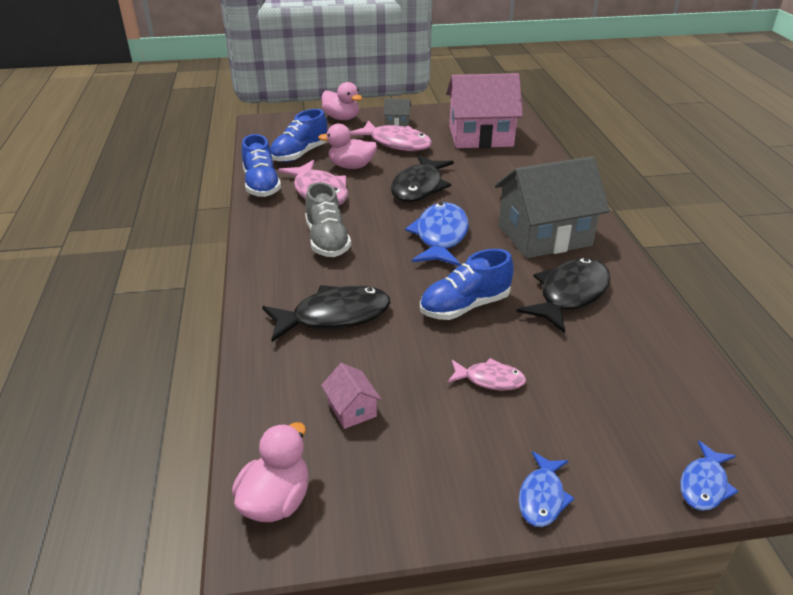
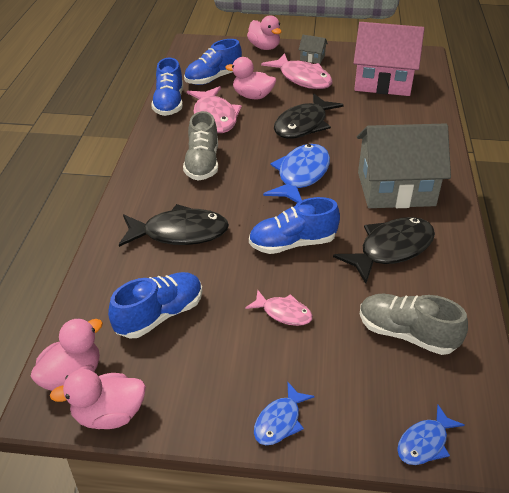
camera: 15 degrees right, 5 degrees up
(341, 536) = (109, 415): none -> pink duck
(352, 409) = (160, 315): pink house -> blue shoe
(628, 376) = (406, 334): none -> grey shoe

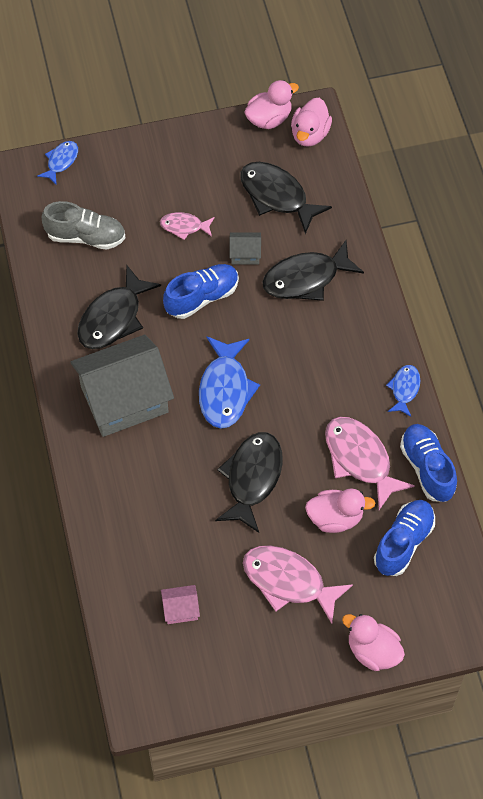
camera: 160 degrees right, 20 degrees up
(160, 315) = (277, 196): blue shoe -> black fish
(202, 164) = (333, 375): grey shoe -> none
(279, 421) = (157, 147): blue fish -> blue fish (404, 389)
(312, 58) = (294, 643): grey house -> grey house (245, 254)
(383, 82) = (180, 609): pink house -> pink house, size x0.41

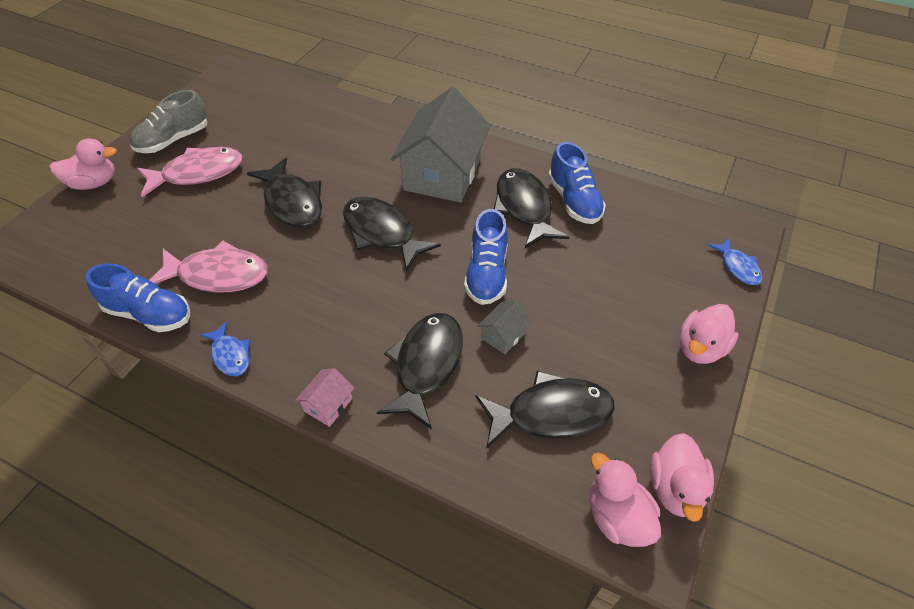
camera: 130 degrees right, 10 degrees down
(86, 237) = (628, 236): grey shoe -> grey shoe (173, 140)
(180, 609) = (258, 116): pink house -> pink house (328, 405)
(184, 226) = (579, 310): pink fish -> none
(225, 390) = (382, 233): blue fish -> black fish
(335, 518) = (199, 227): pink duck -> pink duck (700, 348)
(403, 543) = (125, 252): blue shoe -> blue shoe (574, 201)

